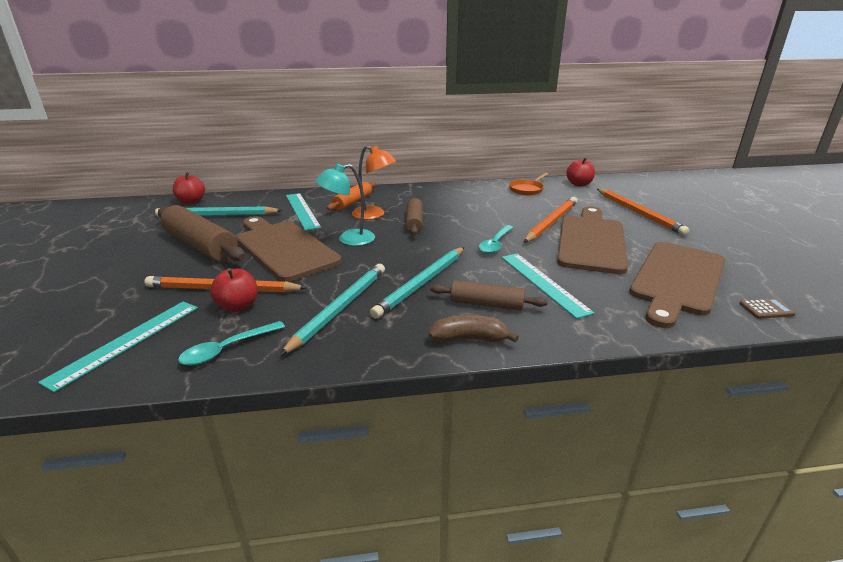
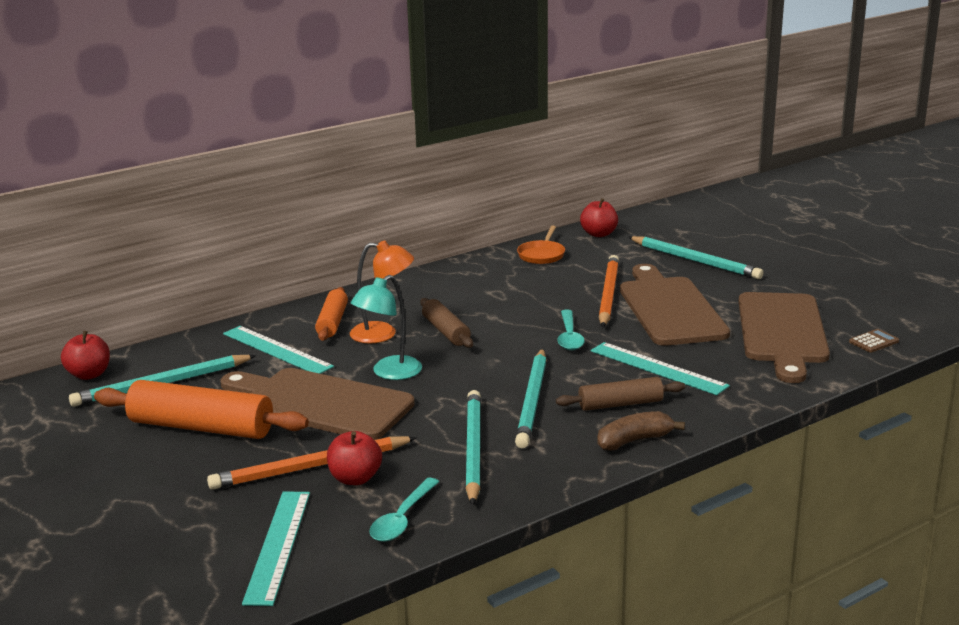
camera: 25 degrees left, 5 degrees down
(201, 245) = (201, 427): brown rolling pin -> orange rolling pin
(639, 213) = (695, 261): orange pencil -> turquoise pencil

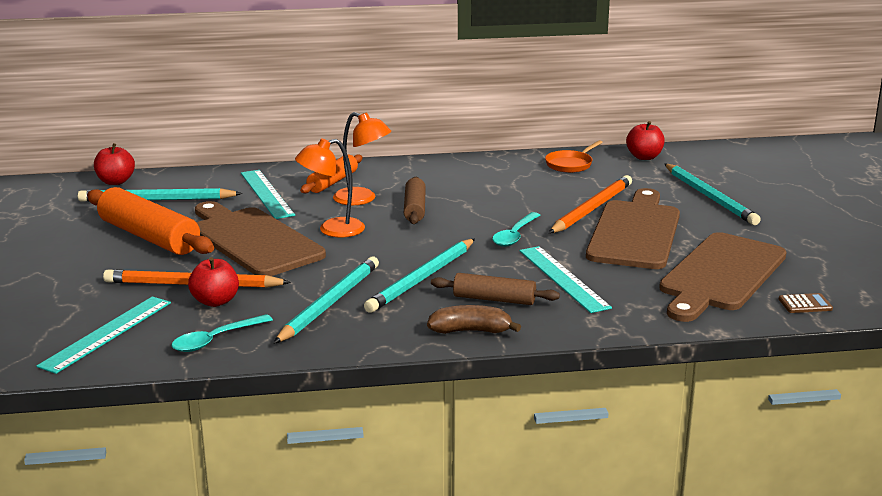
camera: 25 degrees right, 0 degrees up
(389, 373) = (332, 230): turquoise lamp -> orange lamp

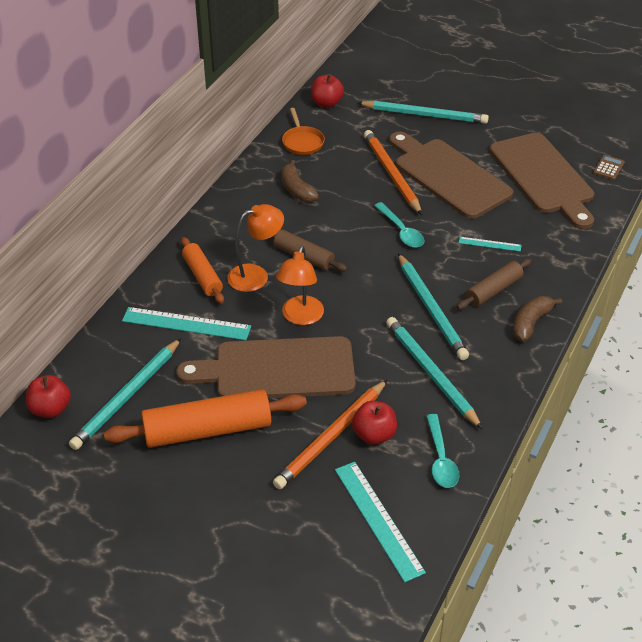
camera: 55 degrees left, 20 degrees up
(501, 181) = (297, 189): none -> brown banana
(563, 278) = (489, 244): turquoise ruler -> turquoise ruler, size x0.52

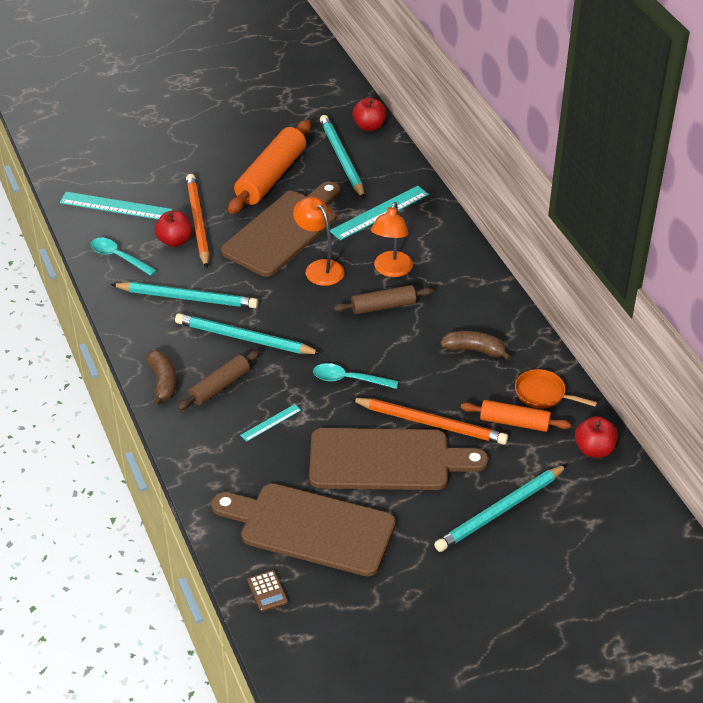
camera: 130 degrees right, 0 degrees up
(202, 276) = (422, 244): orange rolling pin -> orange rolling pin (514, 422)
(493, 290) = (219, 386): brown rolling pin -> brown rolling pin turned 45 degrees clockwise

